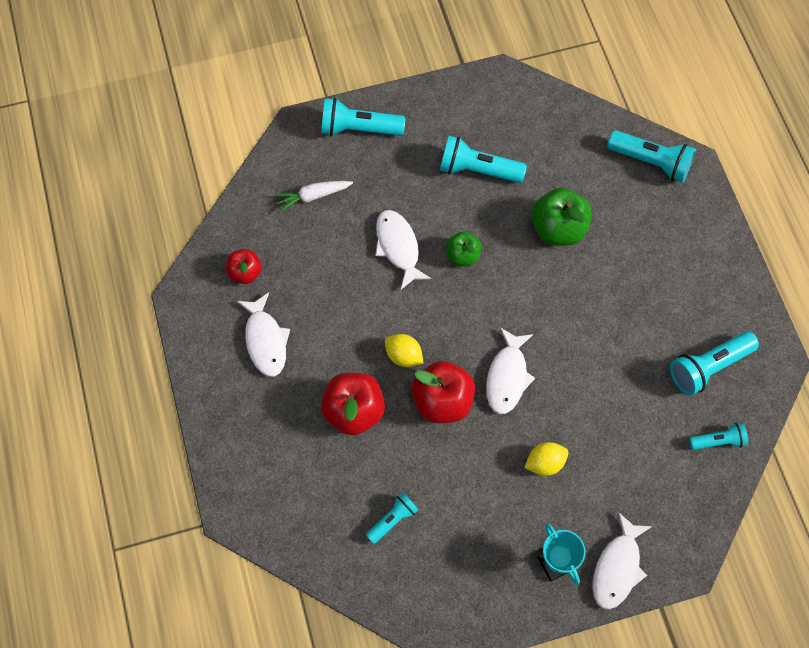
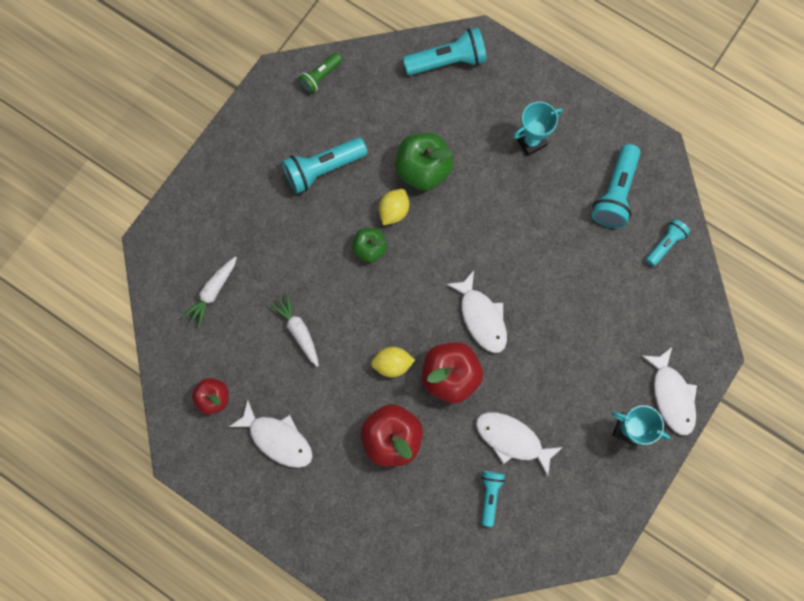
camera: 40 degrees left, 10 degrees up
(352, 274) = (298, 330): none -> white carrot
(359, 129) = (201, 207): turquoise flashlight -> none
(398, 247) = (315, 280): white fish -> white fish (512, 439)
(535, 101) = (320, 77): none -> green flashlight
(545, 463) = (561, 361): yellow lemon -> yellow lemon (393, 211)
(669, 273) = (531, 141): none -> turquoise trophy

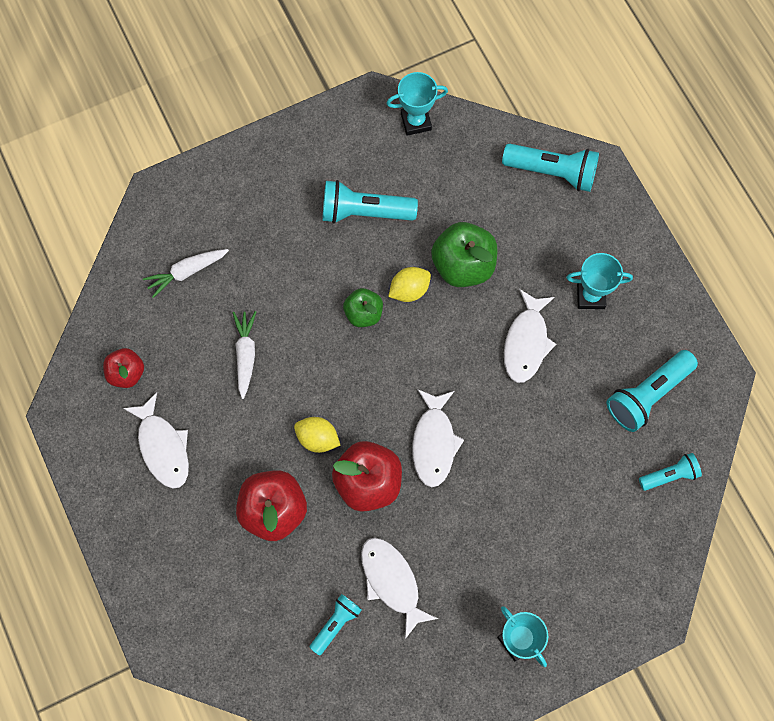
camera: 30 degrees right, 5 degrees down
(320, 77) = (416, 121): green flashlight -> turquoise trophy
(671, 396) = (583, 633): white fish -> white fish (526, 342)

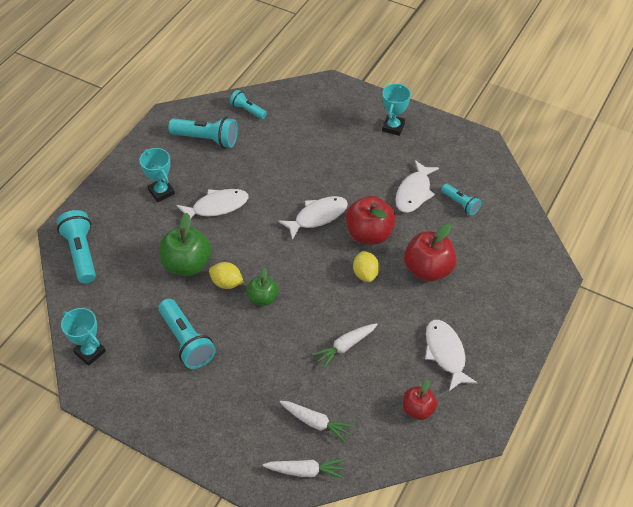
camera: 125 degrees left, 20 degrees down
(148, 233) = (305, 471): none -> white carrot
(163, 447) = (445, 353): white fish -> white fish turned 45 degrees counterclockwise
(336, 624) = (460, 204): turquoise flashlight -> turquoise flashlight turned 135 degrees counterclockwise

